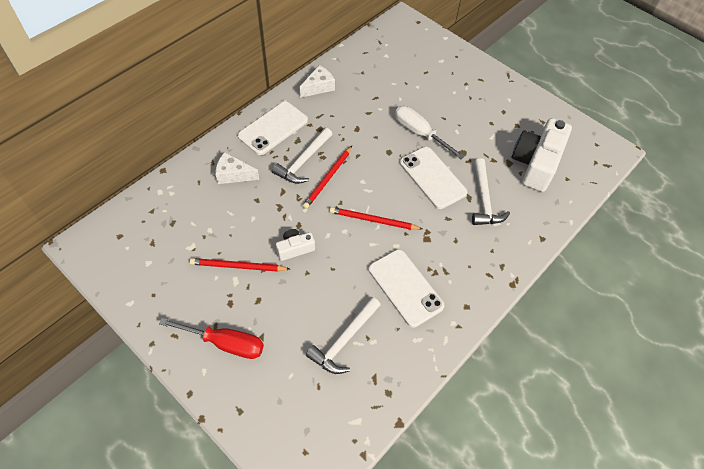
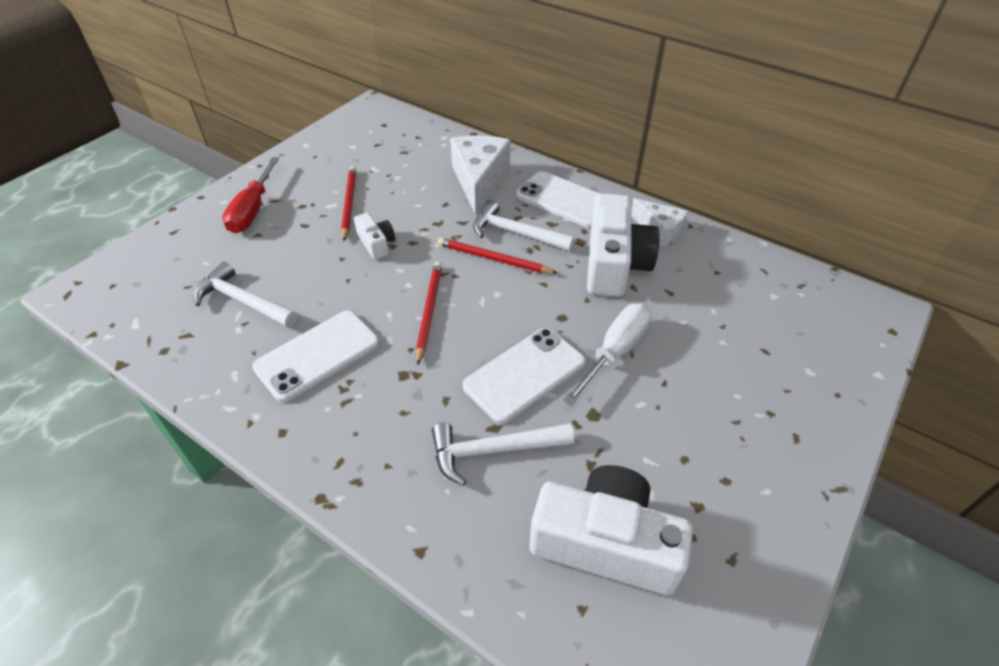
camera: 85 degrees right, 10 degrees down
(233, 174) = (479, 181): white cheese -> white cheese, size x1.67
(346, 116) = (614, 263): none -> white camera

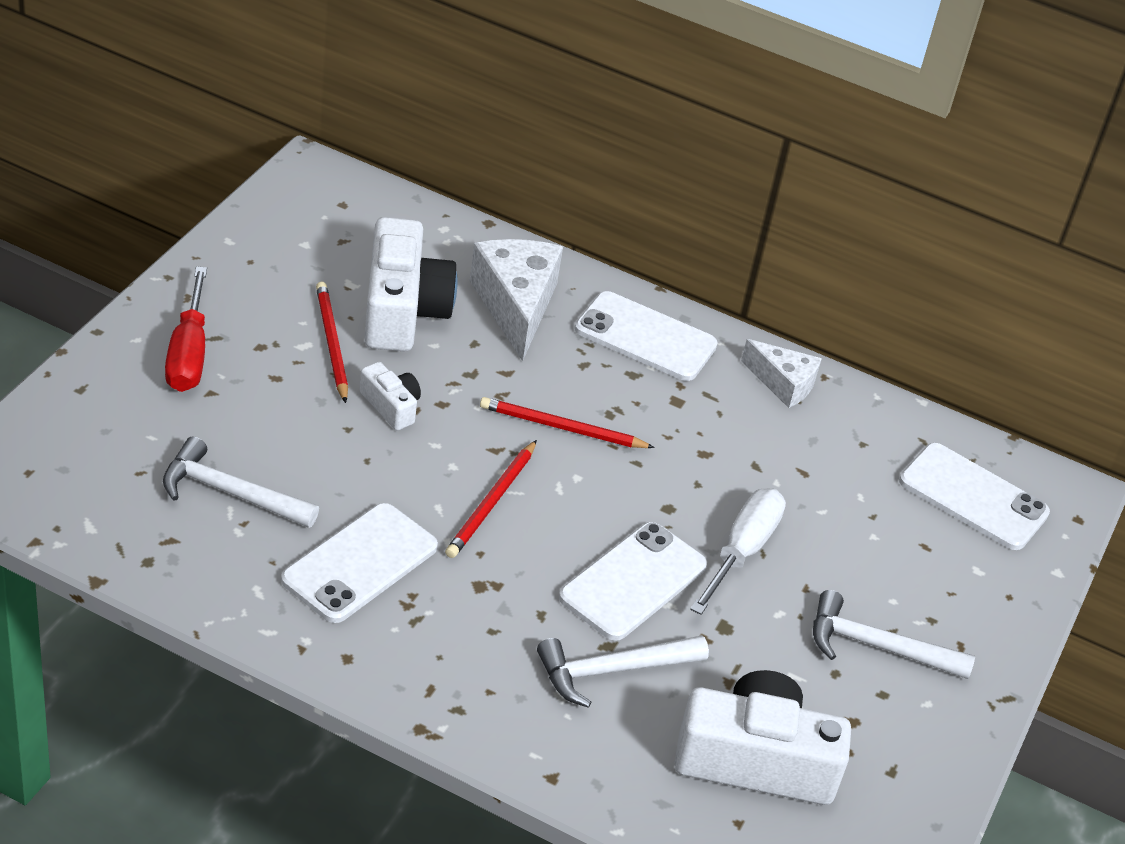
camera: 15 degrees left, 5 degrees down
(429, 311) = (491, 502): red pencil -> red pencil turned 150 degrees counterclockwise
(516, 233) = (586, 389): white hammer -> white hammer (877, 647)
(614, 263) = (727, 433): white camera -> white camera (402, 309)
(804, 313) = (973, 497): none -> white phone

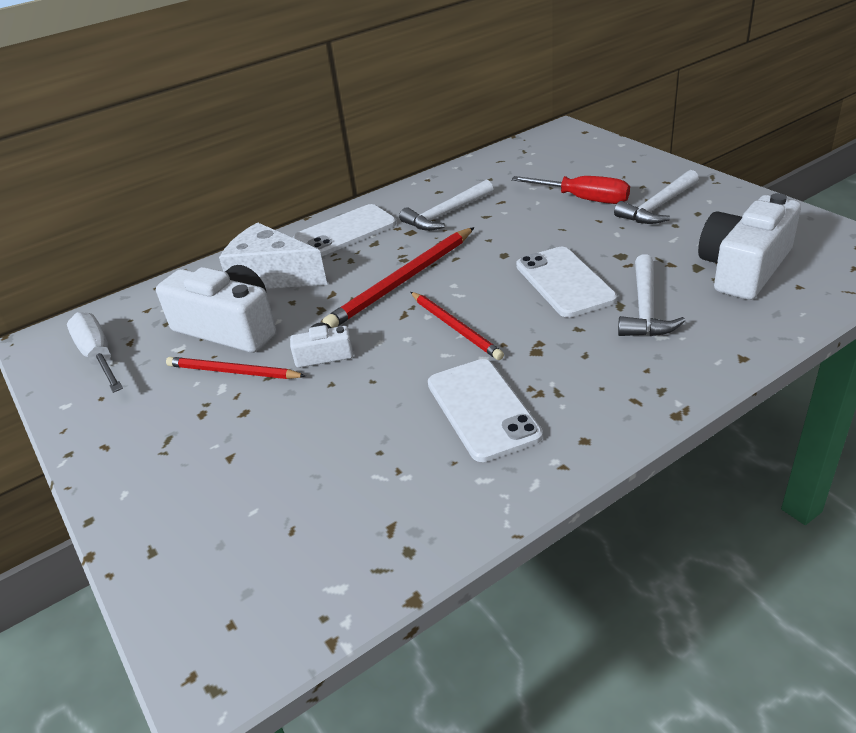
camera: 50 degrees left, 5 degrees down
(188, 353) = (171, 461): red screwdriver -> red screwdriver (583, 199)
(231, 493) = (358, 471): white hammer -> white hammer (446, 214)
(562, 428) = (403, 281): red pencil -> red pencil, size x1.56
(741, 551) = (557, 236): white screwdriver -> white screwdriver (99, 357)
(783, 384) = (423, 193): white cheese -> none
(973, 497) = (552, 155): white phone -> none

